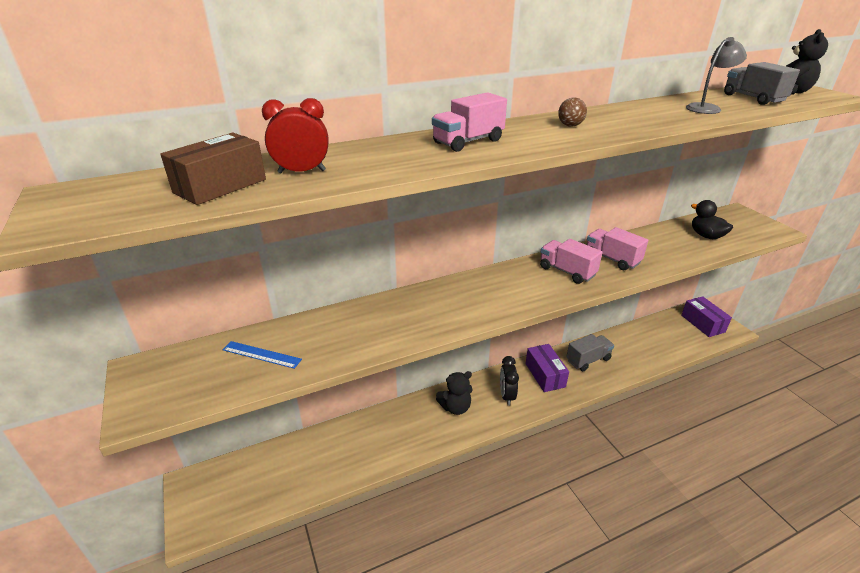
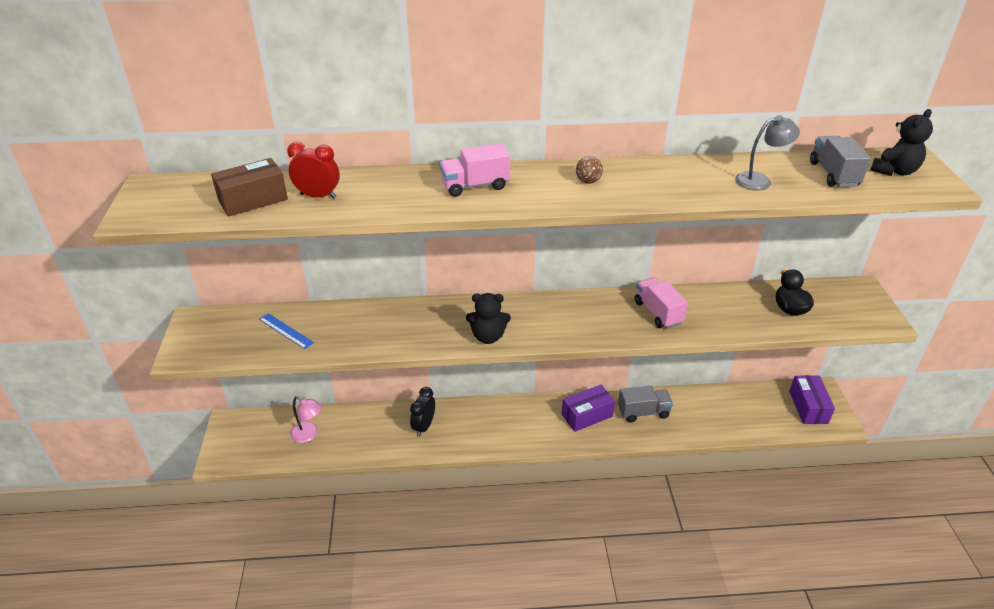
camera: 20 degrees right, 5 degrees up
(289, 469) = (309, 435): none -> pink lamp
(455, 407) = (479, 422): black teddy bear -> black teddy bear (488, 336)
(507, 395) = (535, 425): black clock -> black clock (424, 426)
(545, 375) = (587, 415): purple box -> purple box turned 60 degrees clockwise
(567, 271) = (599, 316): pink truck -> none

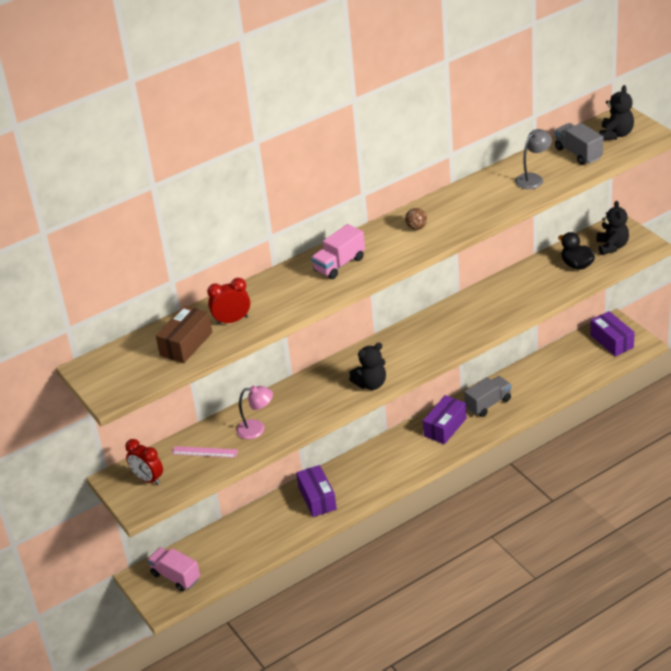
camera: 25 degrees left, 0 degrees up
(217, 332) = (148, 479): none -> red clock
(286, 331) = (204, 452): blue ruler -> pink ruler
(309, 435) = (224, 551): pink lamp -> pink lamp (257, 429)
(424, 426) = (317, 498): black clock -> purple box
(658, 313) = (483, 309): pink truck -> pink truck (175, 576)
(842, 306) = (612, 246): none -> black teddy bear

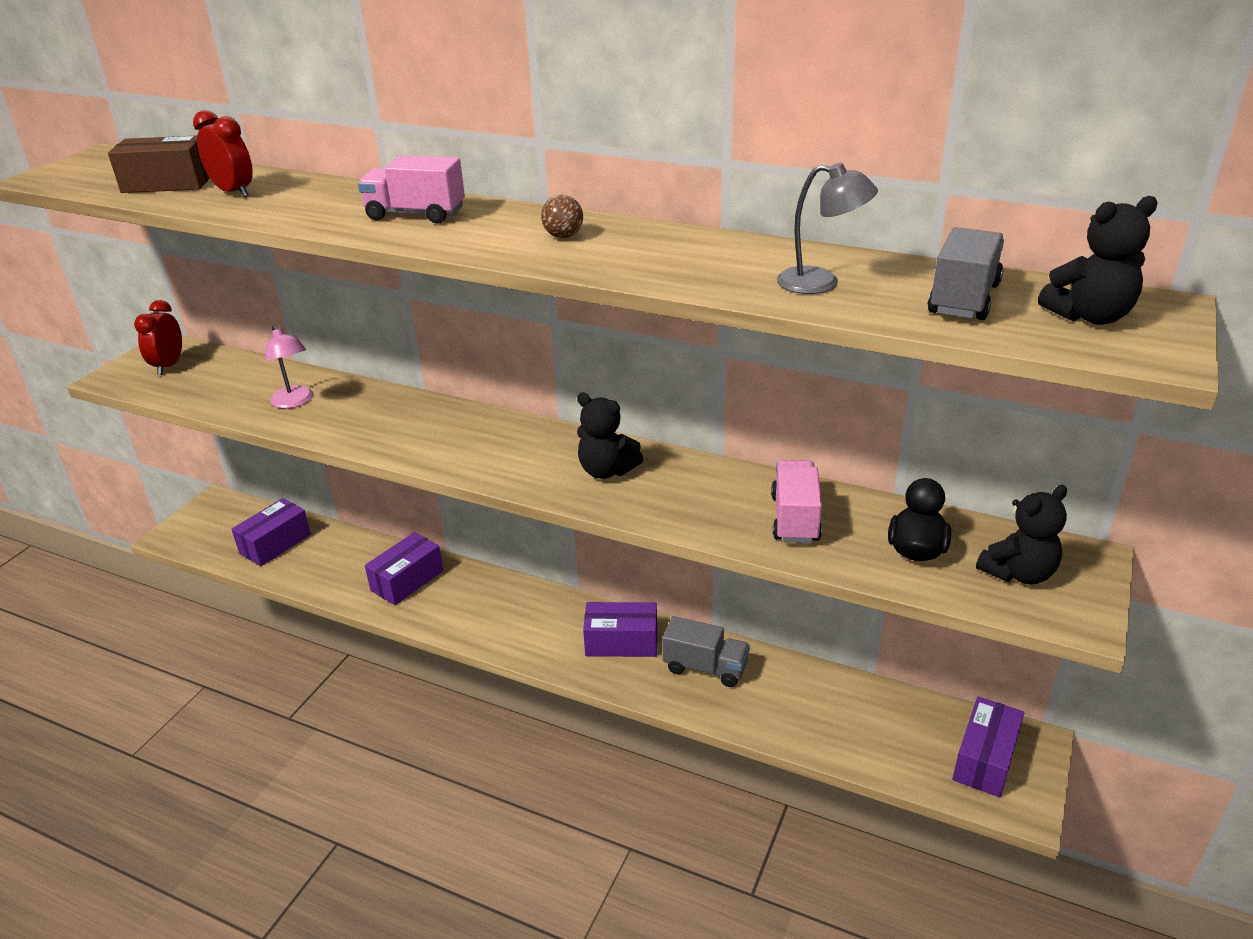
camera: 55 degrees right, 5 degrees down
(175, 576) = (222, 526): pink truck -> pink truck (795, 518)
(204, 452) = (233, 383): pink ruler -> none
(222, 552) = (275, 544): none -> purple box
(371, 384) = (439, 454): black teddy bear -> black teddy bear (606, 471)

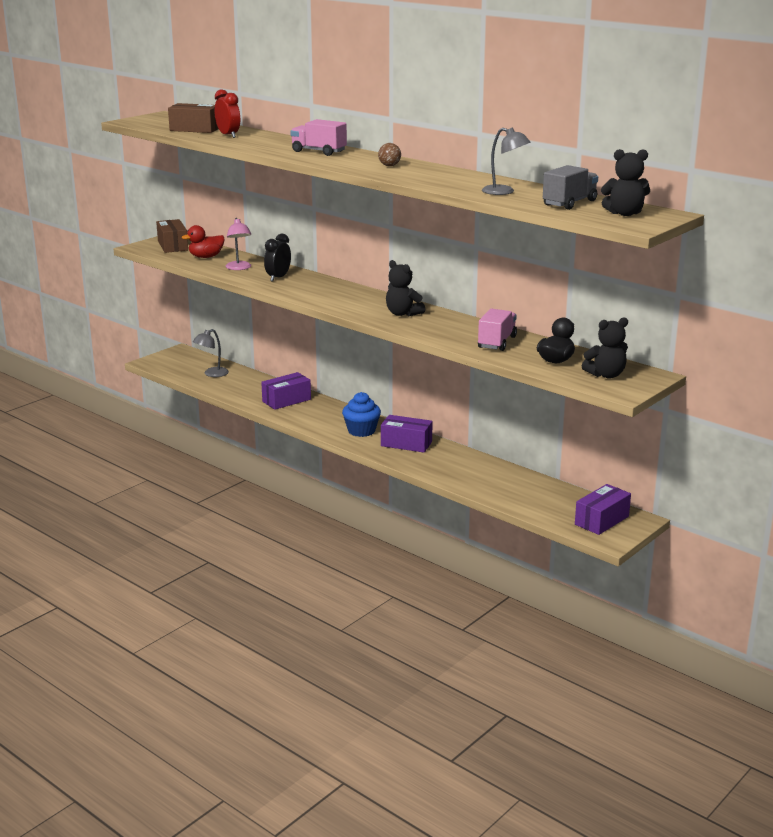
camera: 15 degrees right, 10 degrees down
(169, 366) = (172, 246): red clock -> brown box
(231, 384) = (206, 257): none -> red duck
(275, 544) = (212, 374): purple box -> grey lamp
(367, 415) = (278, 278): none -> black clock
(544, 627) = (361, 431): none -> blue cupcake
(705, 667) = (452, 461): grey truck -> none

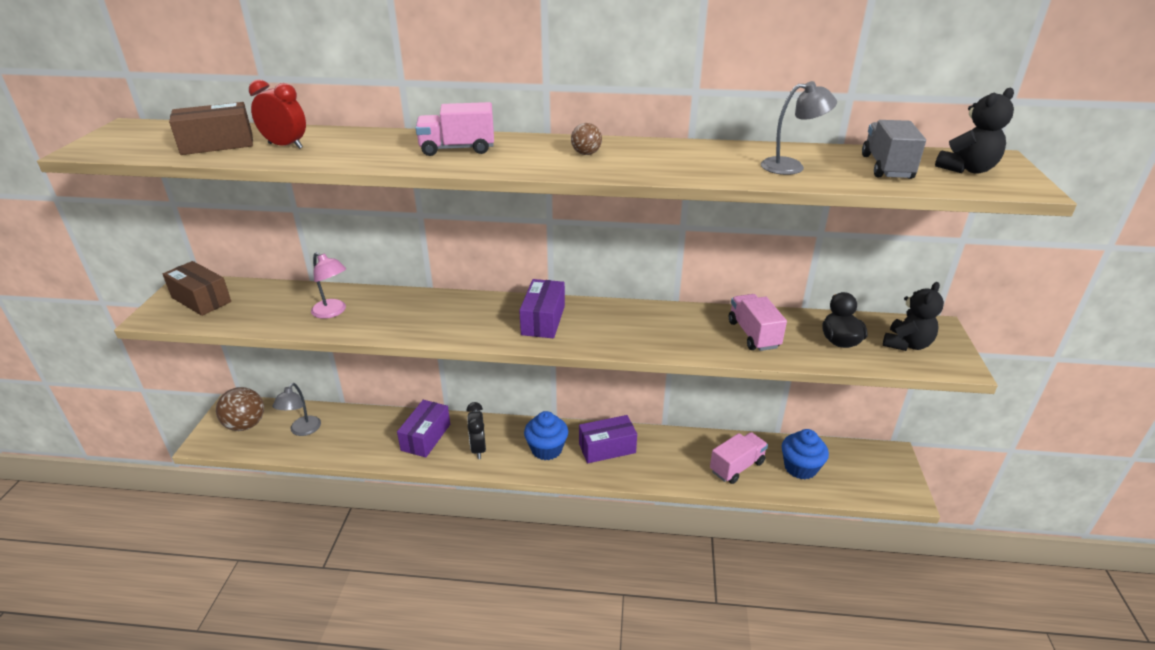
camera: 35 degrees left, 10 degrees up
(181, 361) = (246, 425): none -> brown ball
(206, 257) = (268, 306): red duck -> none
(278, 278) = (400, 313): black clock -> black clock (478, 448)
(403, 313) = (608, 324): black teddy bear -> none
(492, 483) = (737, 467): none -> pink truck
(544, 499) = (800, 467): none -> blue cupcake
(601, 520) = (871, 471): purple box -> purple box (543, 320)

